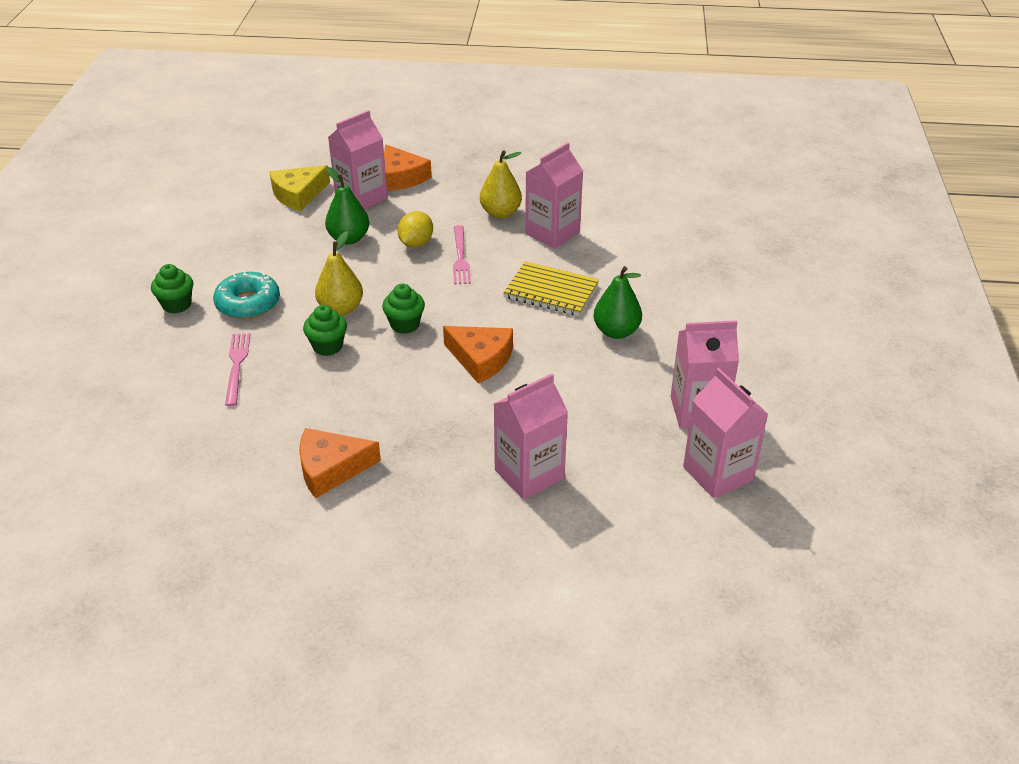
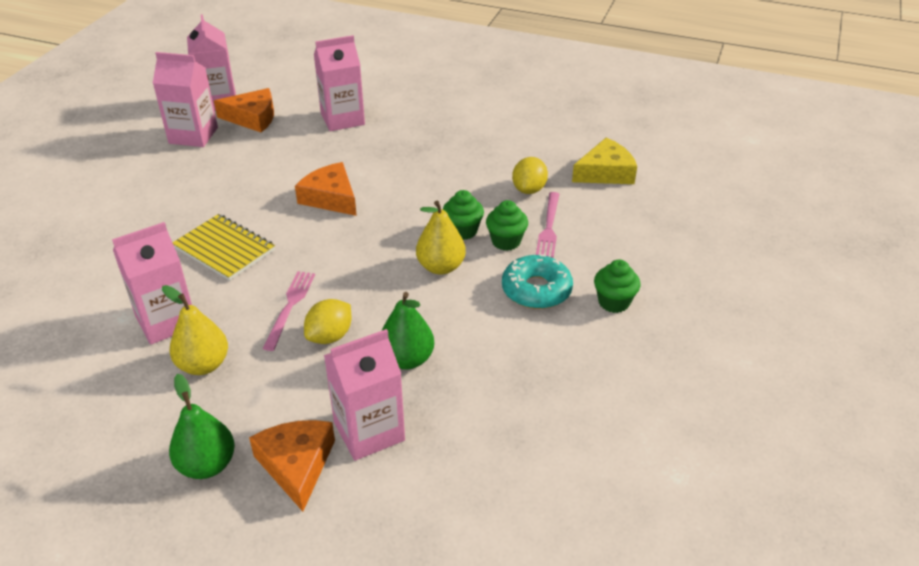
camera: 165 degrees left, 0 degrees up
(261, 408) = (529, 189): none -> yellow lemon
(298, 194) = (456, 458): yellow cheese -> yellow cheese (605, 172)
(331, 468) = (480, 142): orange cheese -> orange cheese (252, 118)
(405, 325) = (383, 239): green cupcake -> green cupcake (506, 241)
(616, 331) = (198, 201): green pear -> green pear (207, 465)

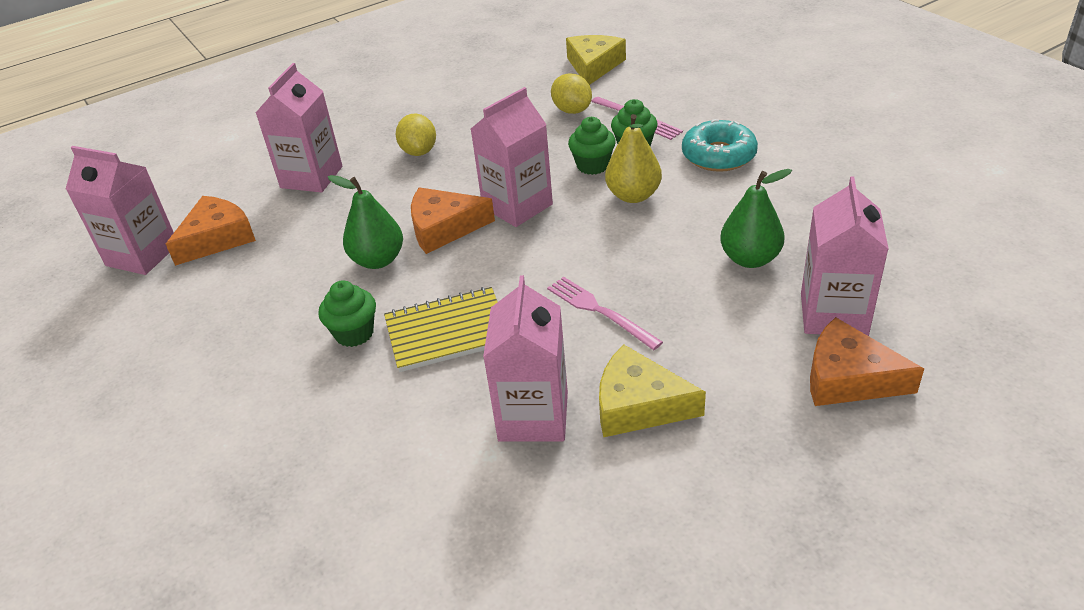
camera: 50 degrees left, 0 degrees up
(193, 135) = (186, 295): pink carton -> pink carton (517, 206)
(203, 365) = (639, 405): yellow pear -> yellow cheese
(207, 465) = (805, 446): green pear -> green pear (378, 260)
(330, 336) = (673, 297): yellow lemon -> yellow lemon (419, 151)
(614, 302) = (771, 124): green cupcake -> green cupcake (354, 333)

